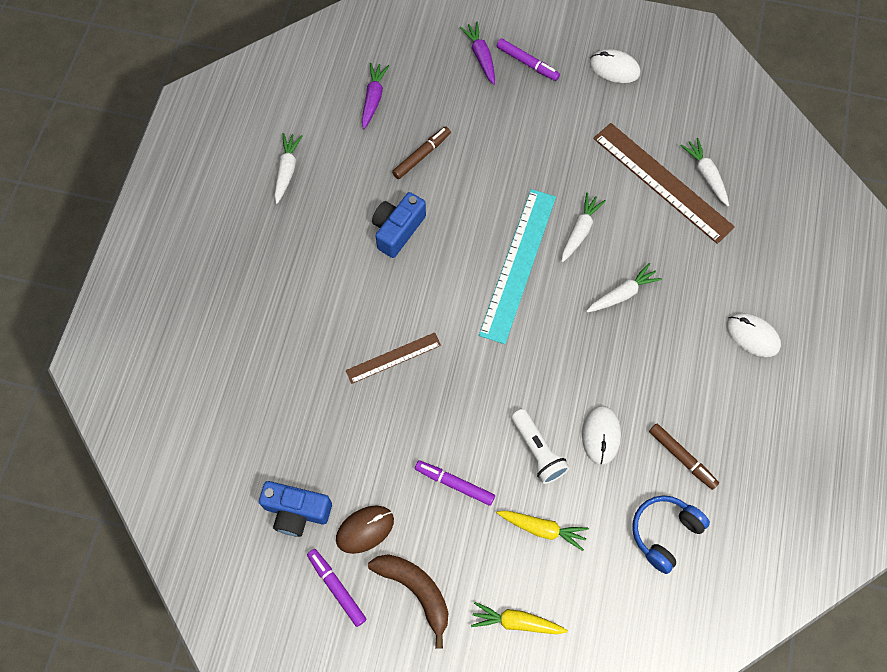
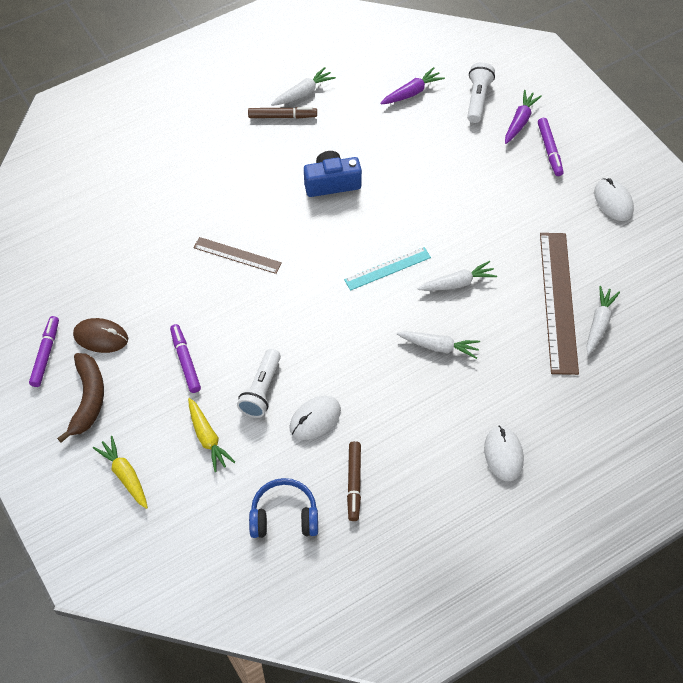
camera: 45 degrees right, 10 degrees down
(296, 511) = (74, 291): blue camera -> none
(421, 155) = (402, 151): brown marker -> brown marker (282, 116)
(429, 63) = (477, 99): none -> white flashlight
(518, 264) = (387, 268): turquoise ruler -> turquoise ruler, size x0.55

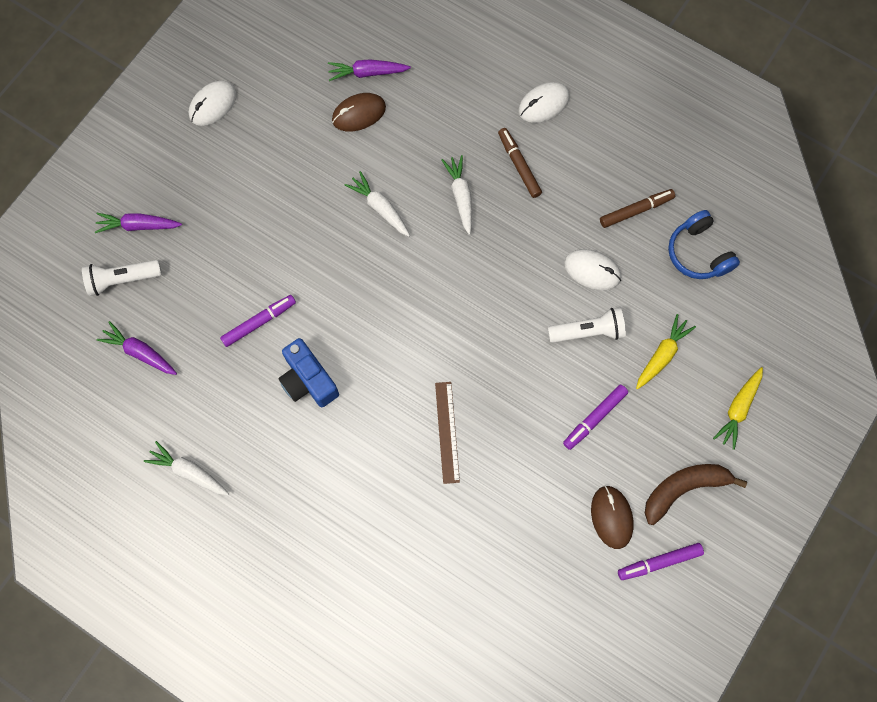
camera: 115 degrees left, 15 degrees up
(282, 116) = (235, 478): brown marker -> brown marker (519, 165)
(387, 268) = (393, 278): turquoise ruler -> none
(549, 150) = (168, 183): purple marker -> purple marker (259, 322)
(558, 301) = (359, 114): brown ruler -> brown mouse
(599, 324) = (368, 73): white carrot -> purple carrot

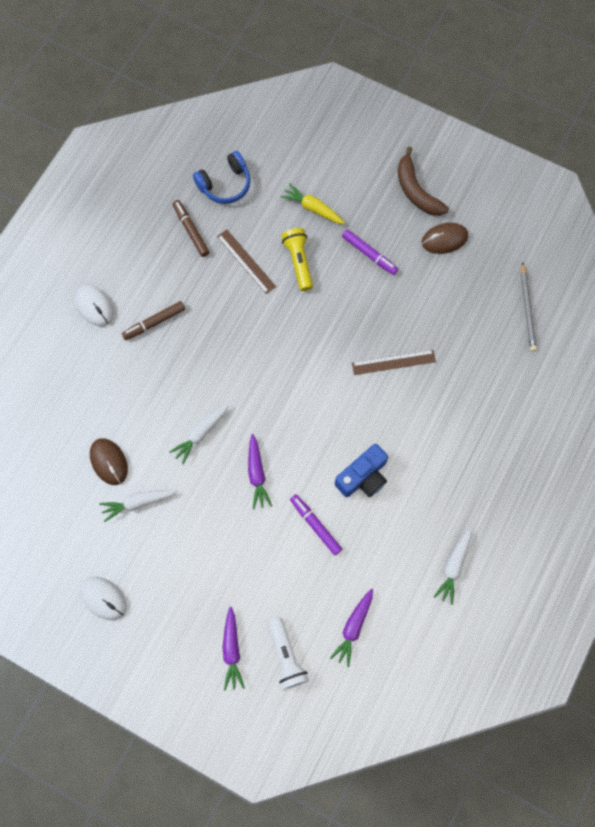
camera: 95 degrees left, 0 degrees up
(368, 73) = (66, 458): purple carrot -> purple carrot (257, 474)
(461, 197) = (186, 367): white carrot -> white carrot (138, 502)
(506, 614) = (527, 309): none -> grey pencil
(588, 331) = (298, 262): white flashlight -> yellow flashlight
(592, 270) = (246, 261): white mouse -> brown ruler
(659, 562) = (473, 206): purple marker -> none
(738, 408) = (350, 155): yellow carrot -> none

